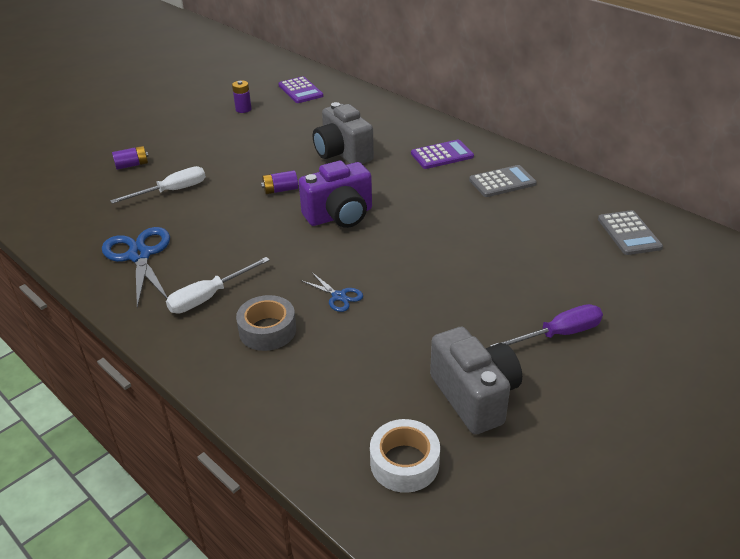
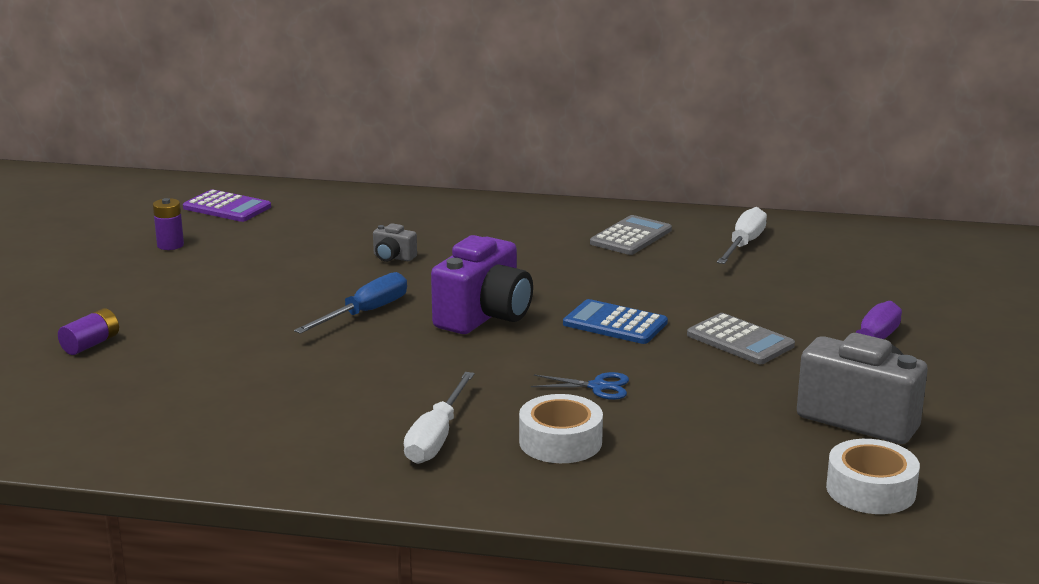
camera: 35 degrees left, 15 degrees down
(139, 256) = (270, 430): blue scissors -> none
(172, 191) = (205, 355): white screwdriver -> white screwdriver (743, 245)
(267, 330) = (560, 442): grey tape -> white tape
(280, 190) = (365, 313): purple battery -> blue screwdriver
(342, 153) = (393, 257): grey camera -> grey camera, size x0.46
(408, 250) = (615, 323): none -> blue calculator
(442, 155) = (523, 229): purple calculator -> none
(629, 233) = (823, 246): grey calculator -> grey calculator (740, 340)

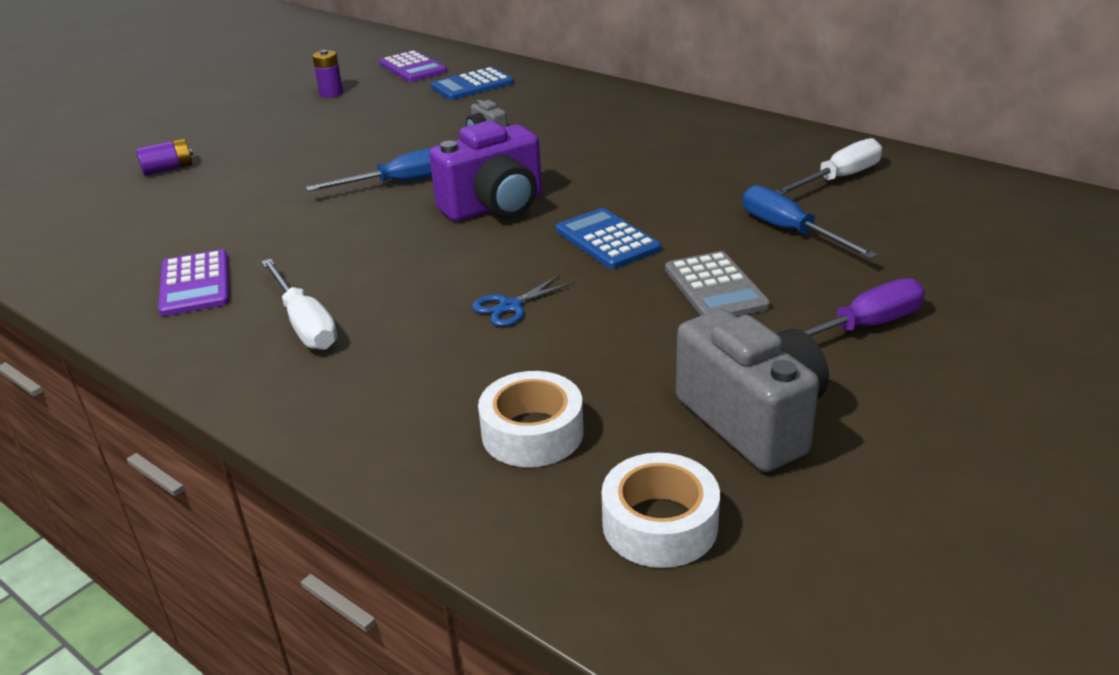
camera: 30 degrees right, 10 degrees up
(284, 432) = (195, 284): none -> purple calculator
(317, 215) = (472, 85): none -> blue calculator
(436, 437) = (304, 323): white screwdriver -> white screwdriver turned 75 degrees counterclockwise
(560, 442) = (404, 359): white tape -> white tape (532, 433)
(597, 387) = (510, 306): blue scissors -> blue scissors turned 105 degrees clockwise
(631, 237) = (728, 150): grey calculator -> none
(750, 290) = (790, 231): none -> blue screwdriver

